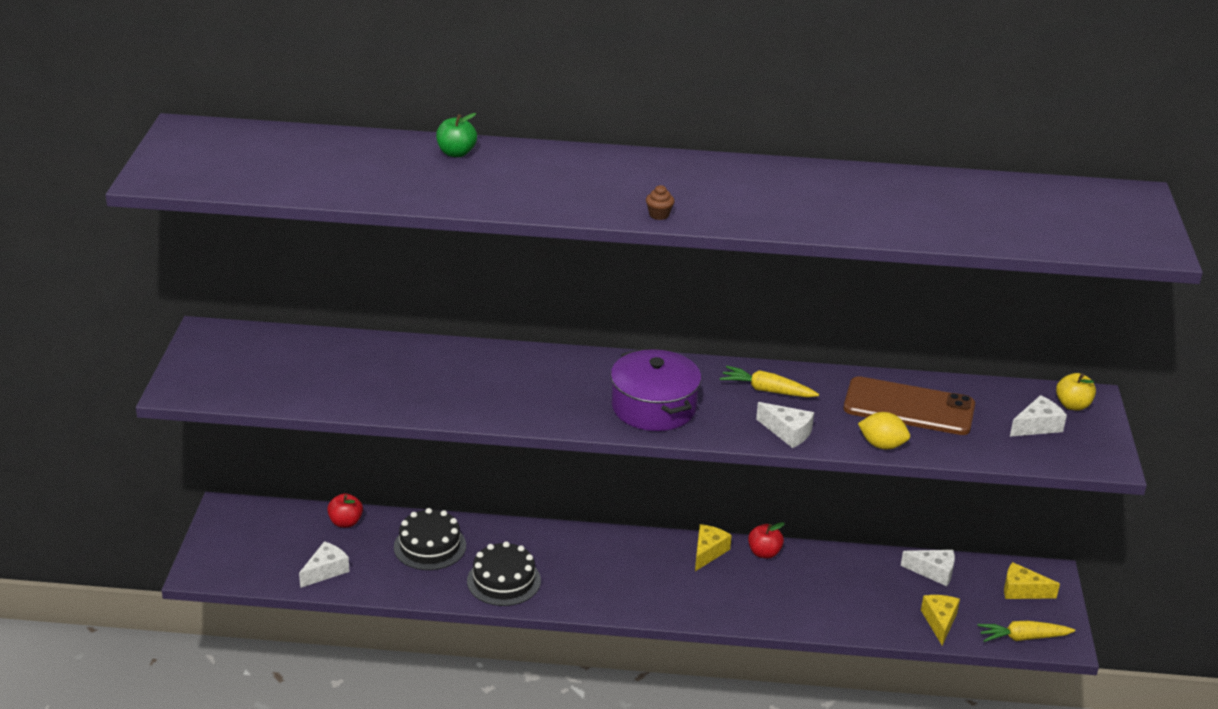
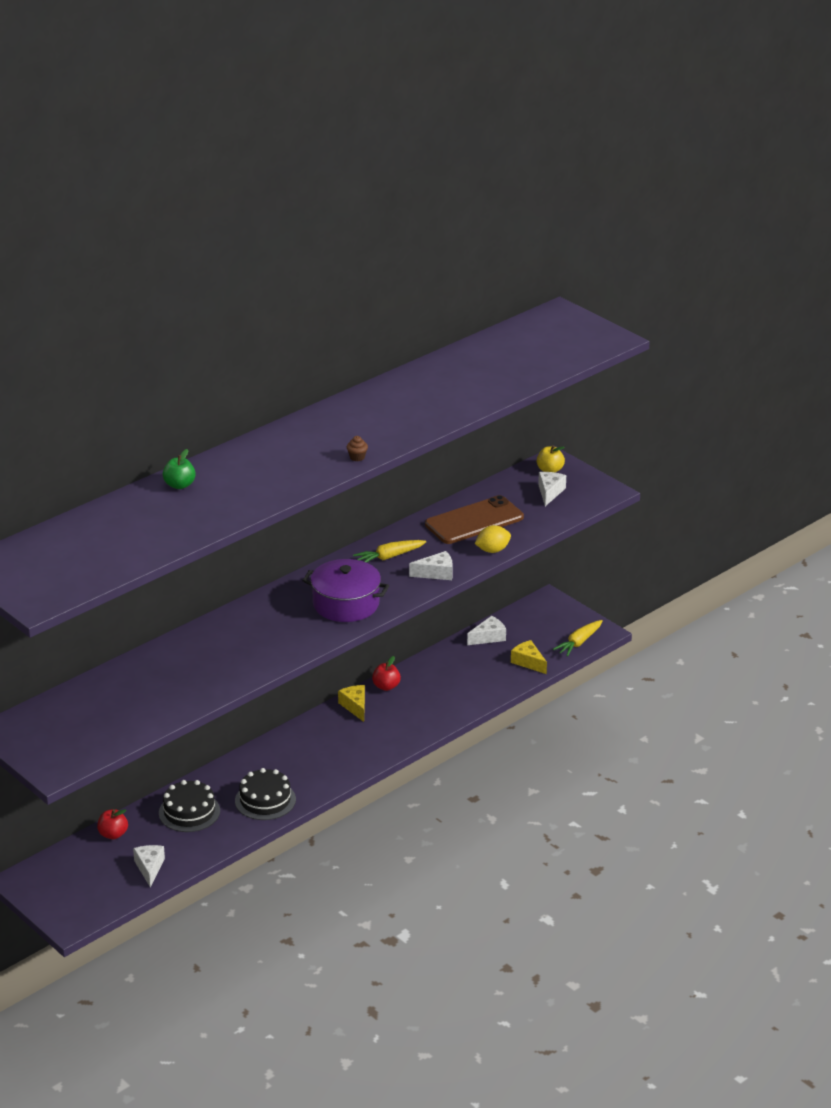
camera: 45 degrees left, 0 degrees up
(1022, 591) = (546, 618): yellow cheese -> none

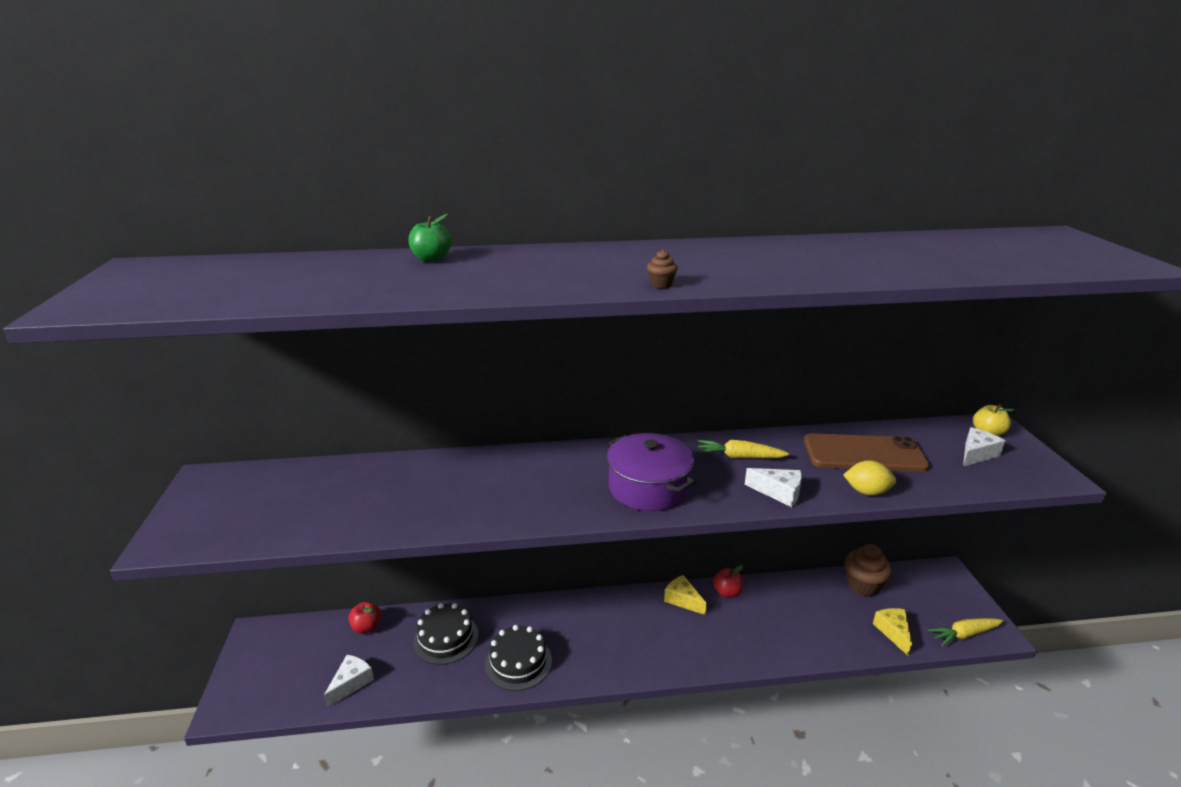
camera: 35 degrees right, 5 degrees down
(355, 706) = (683, 600): yellow cheese -> yellow cheese turned 60 degrees counterclockwise
(488, 637) = (863, 585): white cheese -> brown cupcake

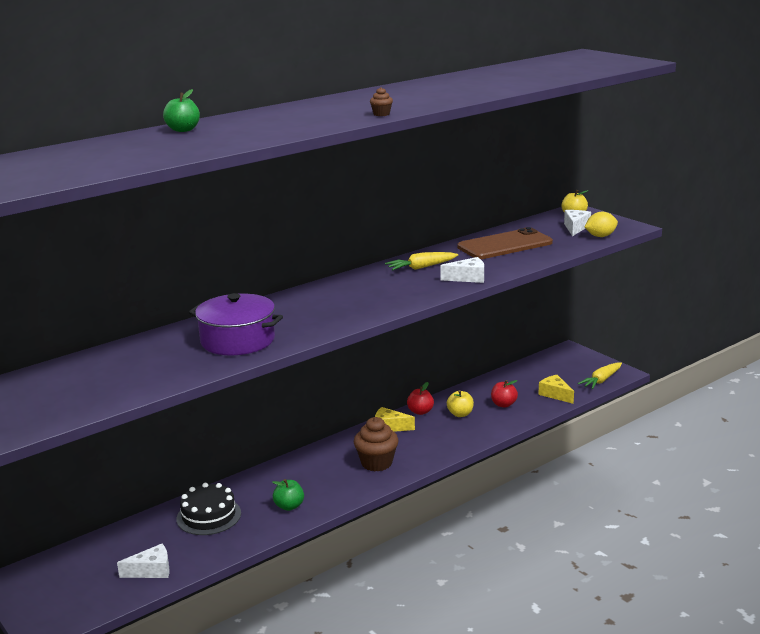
camera: 30 degrees left, 5 degrees down
(351, 683) = (151, 570): white cheese -> white cheese turned 75 degrees clockwise
(367, 627) = (124, 536): red apple -> red apple (503, 404)
(518, 662) = (289, 506): black cake -> green apple
(648, 487) = (374, 299): purple pot -> purple pot (238, 340)
(766, 614) = (460, 414): none -> yellow apple
(863, 585) = (517, 376): brown cupcake -> brown cupcake (376, 463)
(866, 492) = (524, 263): yellow lemon -> yellow lemon (600, 236)

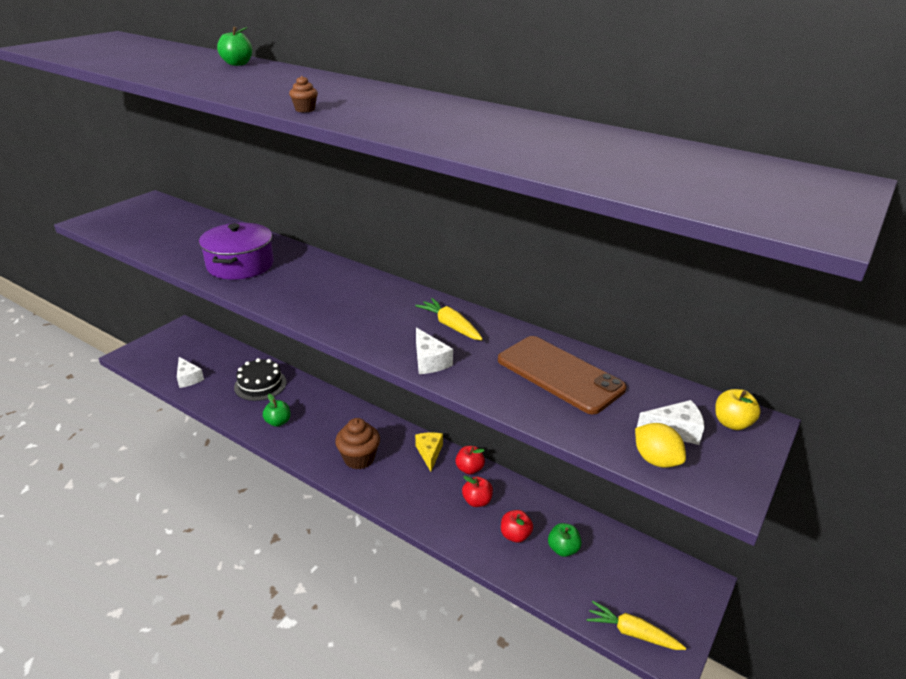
camera: 70 degrees right, 10 degrees up
(460, 414) = (477, 501): yellow apple -> red apple
(524, 389) = (563, 549): none -> green apple
(555, 394) = (564, 583): yellow cheese -> none

